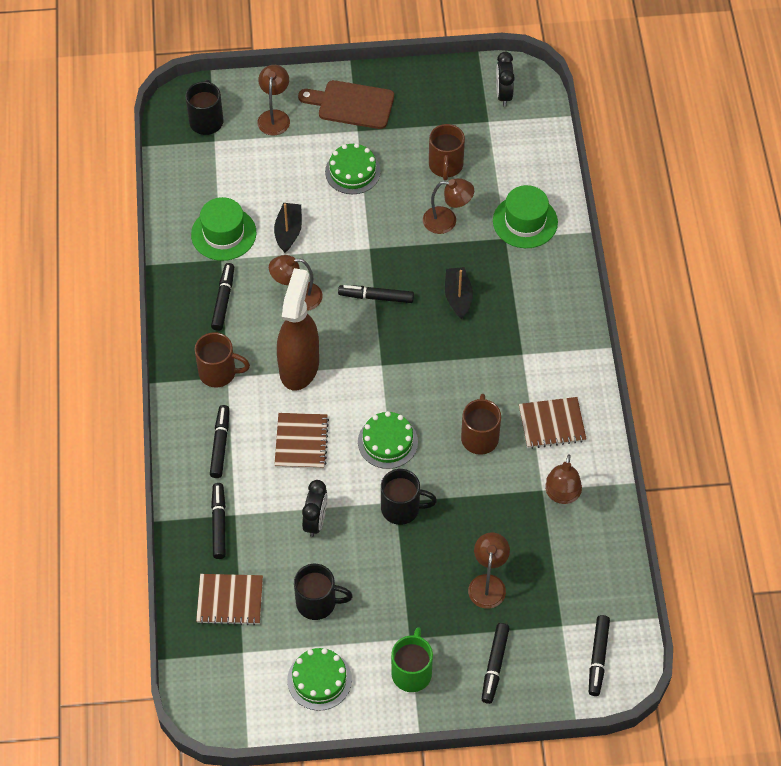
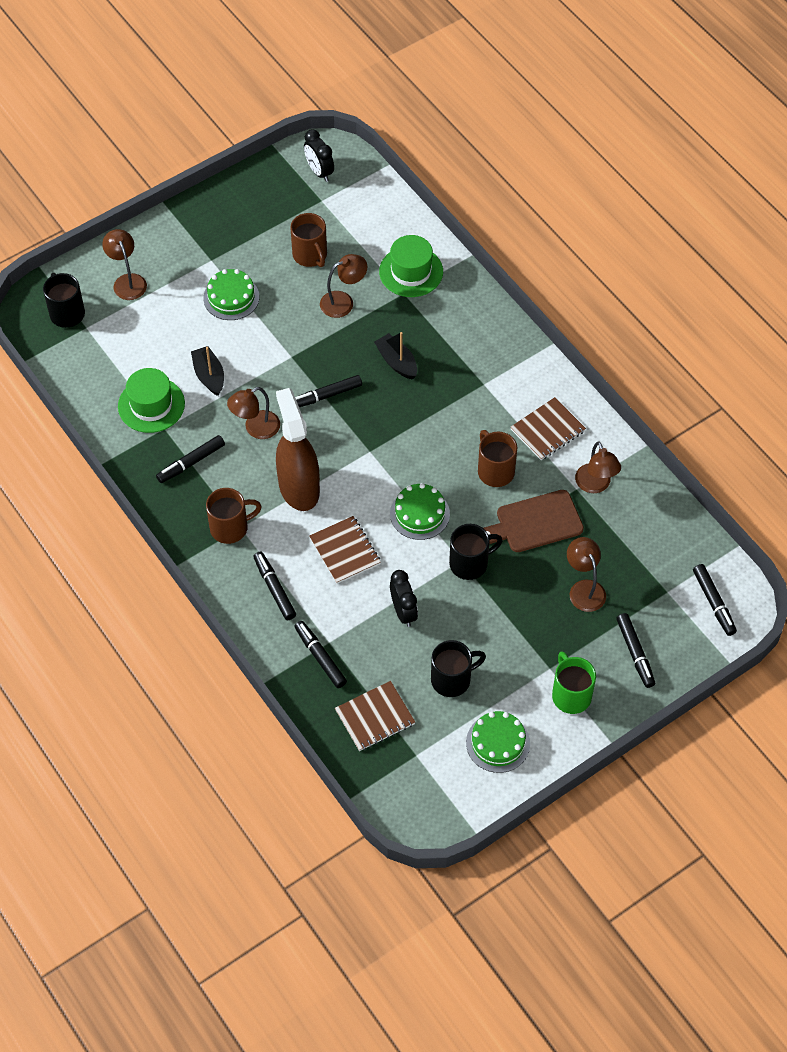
camera: 30 degrees left, 0 degrees up
(223, 300) = (191, 463): black marker -> black marker turned 105 degrees counterclockwise
(351, 104) = (190, 240): brown cutting board -> brown cutting board (535, 523)

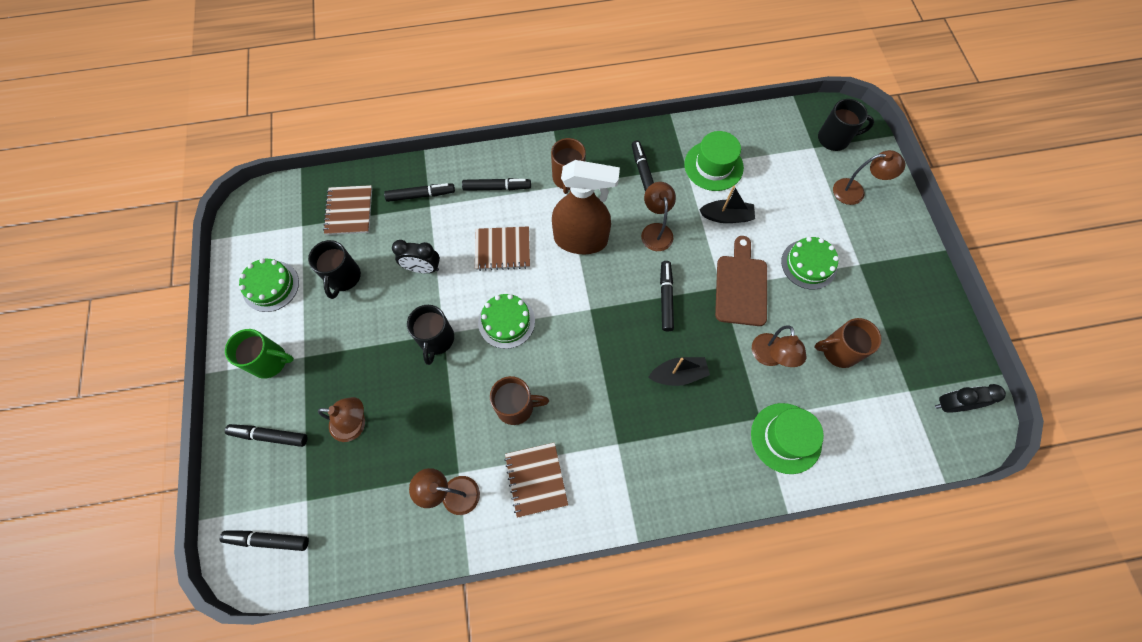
camera: 115 degrees right, 10 degrees up
(535, 523) = (444, 415): brown cutting board -> brown cutting board (741, 286)

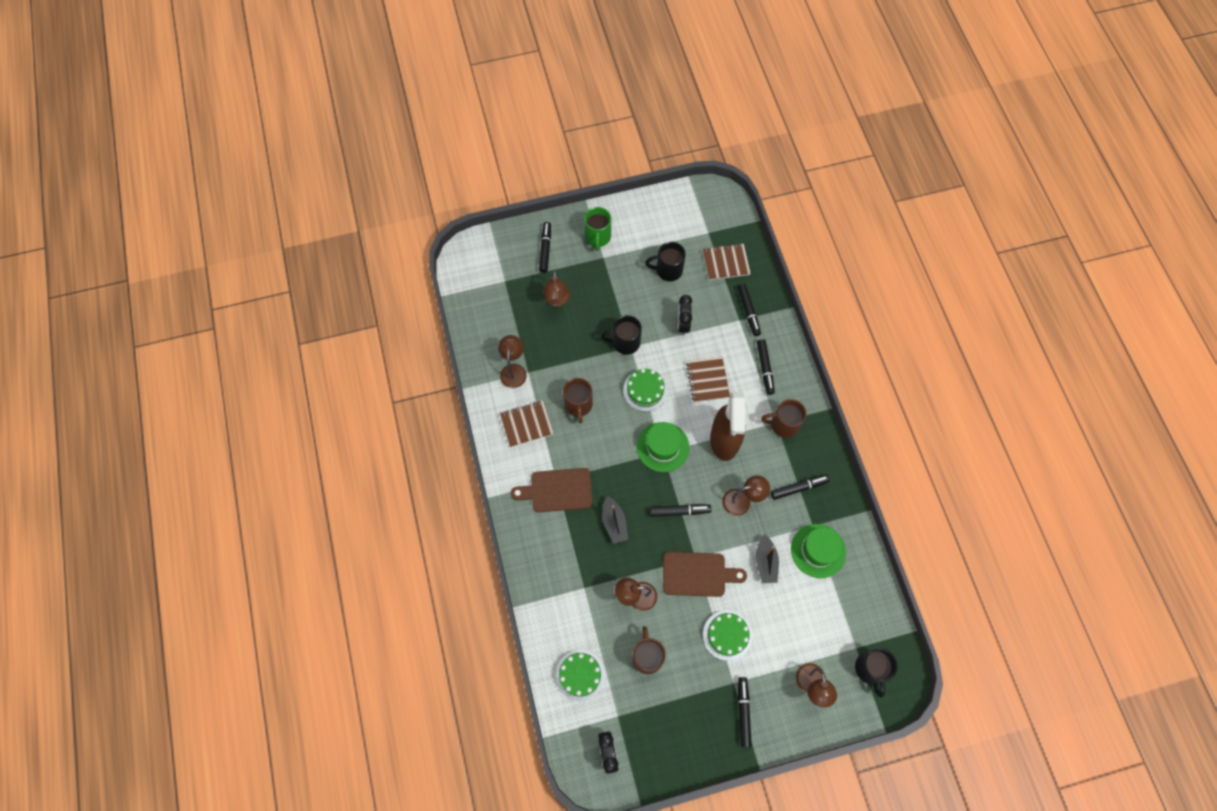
camera: 85 degrees right, 0 degrees up
(268, 540) = (479, 264): black marker -> black marker (743, 712)
(271, 286) = (655, 224): green cake -> green cake (580, 675)
(633, 443) = (557, 490): none -> brown cutting board
(786, 438) = (569, 608): green hat -> green hat (663, 447)

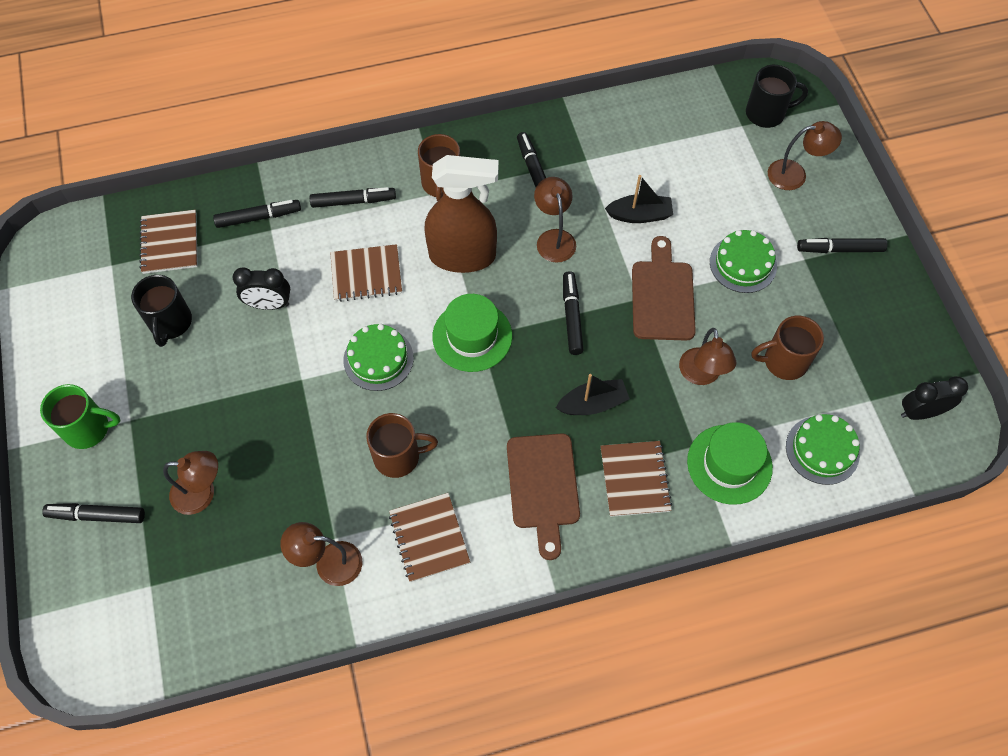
camera: 90 degrees left, 5 degrees down
(561, 547) = (634, 479): none -> brown notebook
(625, 342) = (293, 387): black mug -> none
(818, 551) = (620, 156): green hat -> green hat (729, 464)

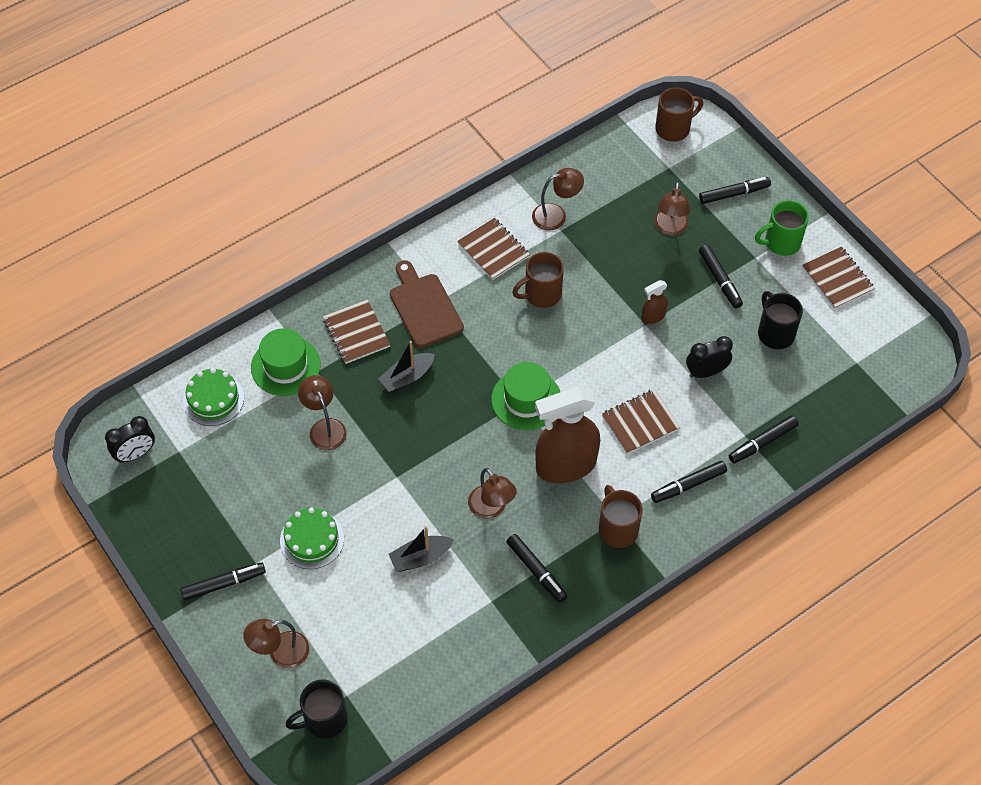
camera: 160 degrees right, 5 degrees down
(170, 243) = (822, 396): brown notebook -> brown notebook (837, 279)
(202, 493) = (670, 228): brown lamp -> brown lamp turned 60 degrees counterclockwise
(287, 386) = (653, 316): none -> brown spray bottle
(378, 359) = (593, 358): green cake -> none
(572, 316) = (449, 442): black marker -> black marker (720, 280)
(662, 296) = (377, 486): brown cutting board -> none
(783, 361) = (258, 461): brown mug -> brown mug (674, 128)

